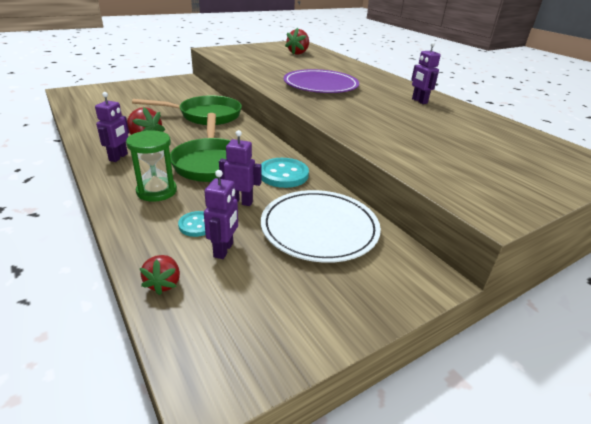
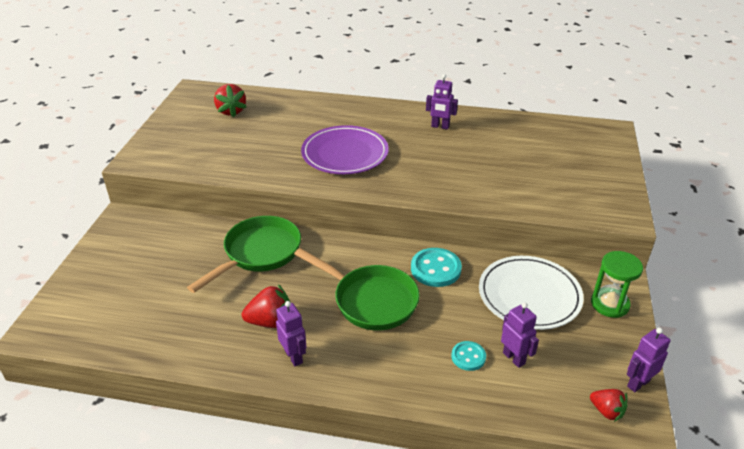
camera: 45 degrees left, 5 degrees up
(157, 191) = (391, 357): green hourglass -> green hourglass (610, 304)
(163, 283) = (528, 407): red strawberry -> red strawberry (606, 411)
(240, 202) = (456, 316): purple robot -> purple robot (638, 383)

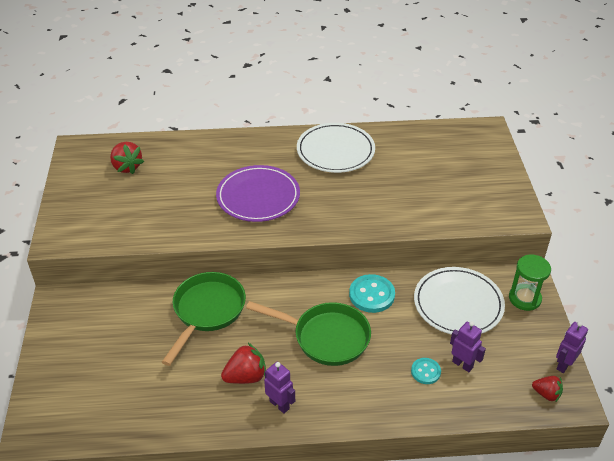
camera: 15 degrees left, 5 degrees up
(440, 126) = (335, 151): purple robot -> white plate

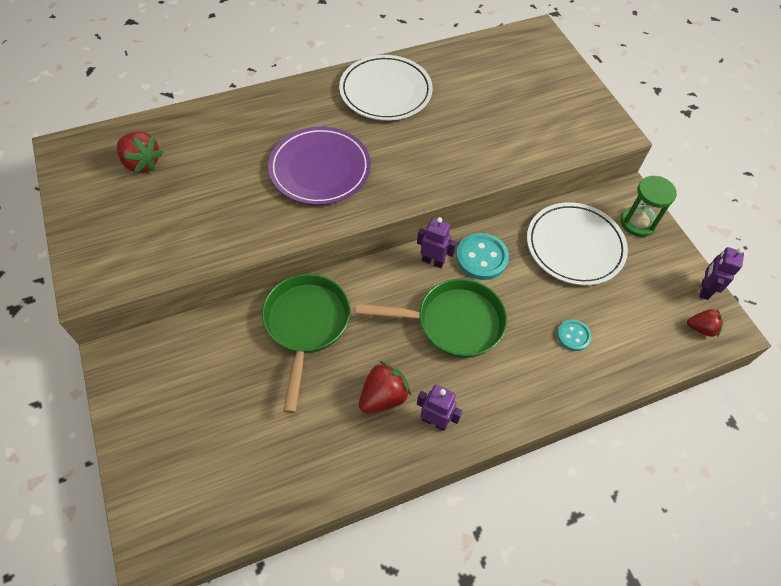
camera: 20 degrees left, 15 degrees up
(462, 364) = (607, 317): purple robot -> purple robot (433, 261)

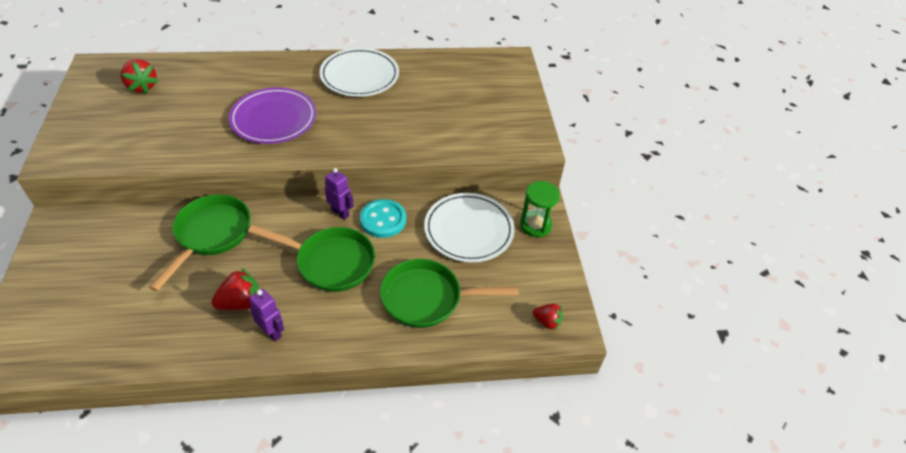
camera: 15 degrees right, 10 degrees down
(573, 336) = (428, 298): turquoise button -> green pan
(704, 290) = (567, 292): purple robot -> none

